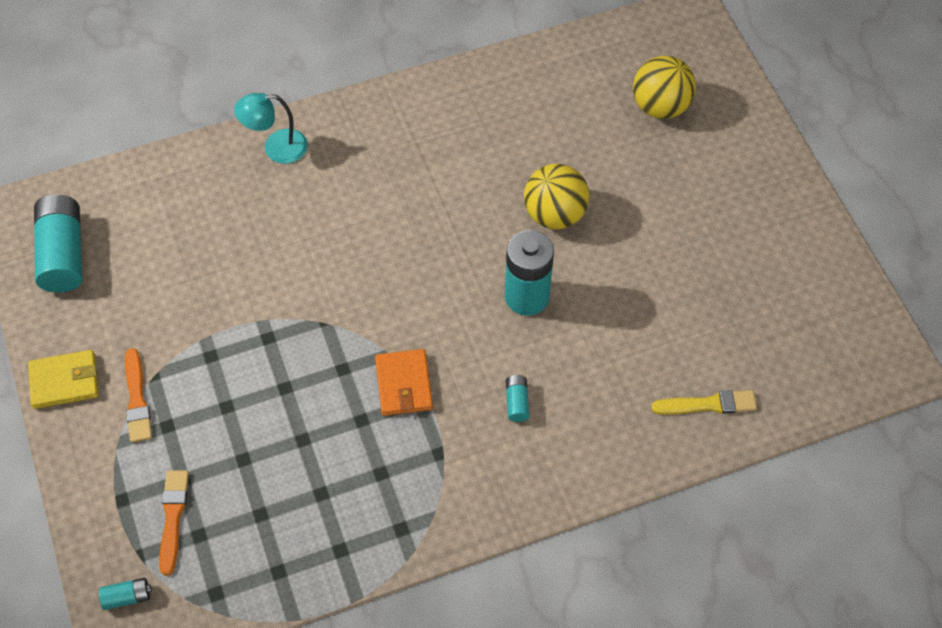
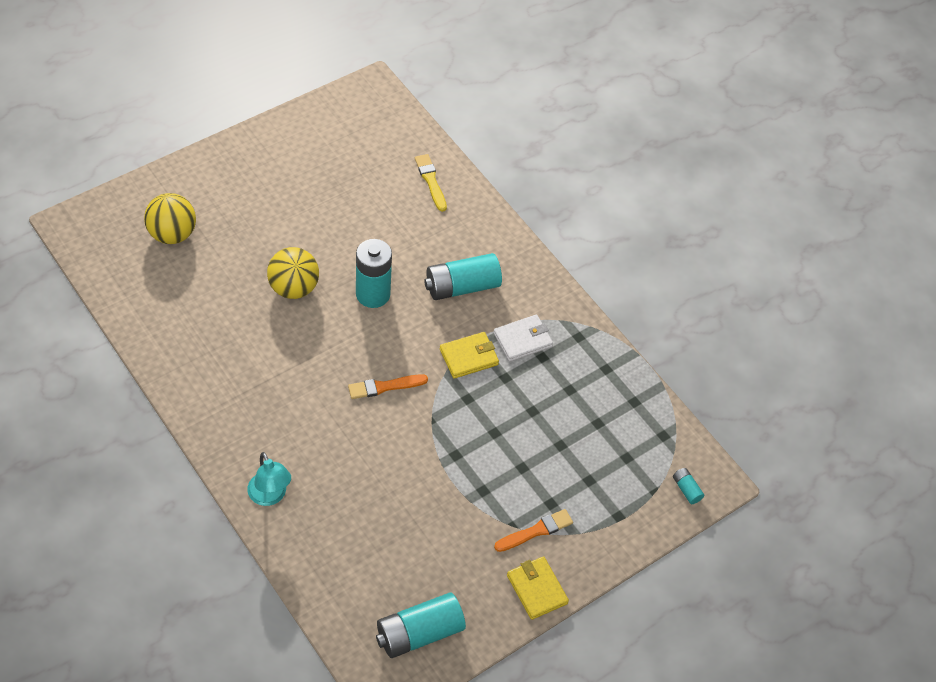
camera: 110 degrees left, 5 degrees down
(173, 517) = (620, 478): orange brush -> orange brush (384, 387)
(403, 384) = (469, 357): orange wallet -> yellow wallet
(413, 455) = (522, 340): none -> white wallet
(517, 402) = (462, 287): turquoise battery -> turquoise battery, size x2.21

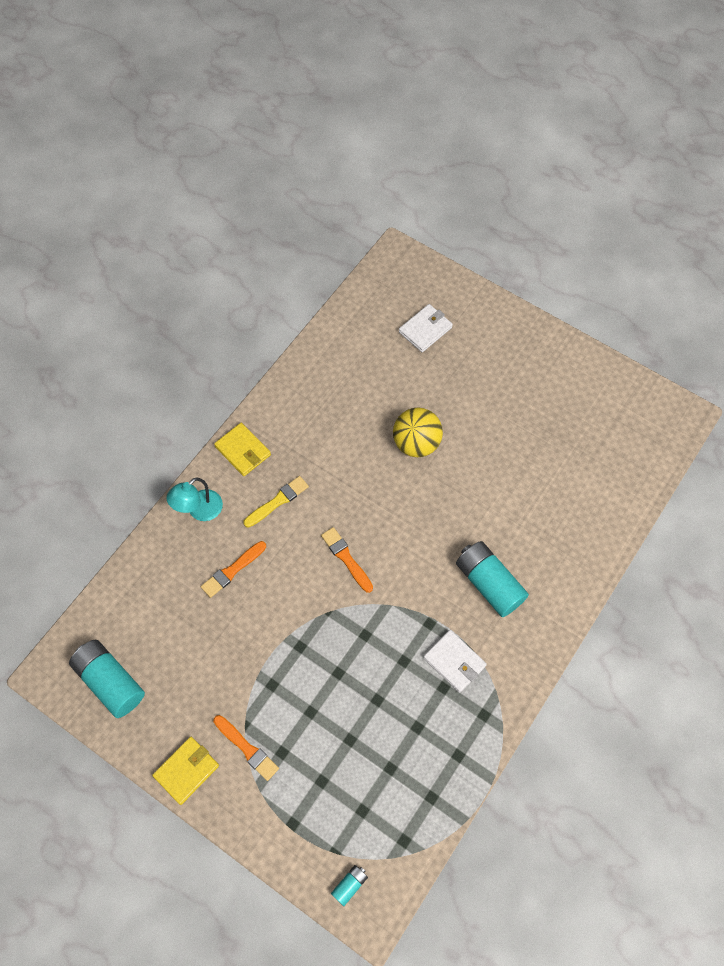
camera: 75 degrees right, 10 degrees up
(172, 234) = (425, 330): yellow ball -> white wallet
(351, 487) = (232, 570): none -> orange brush
(373, 294) = (441, 510): turquoise battery -> none
(431, 181) = (599, 509): yellow brush -> yellow brush (277, 501)
(469, 357) = (411, 619): yellow wallet -> yellow wallet (243, 451)

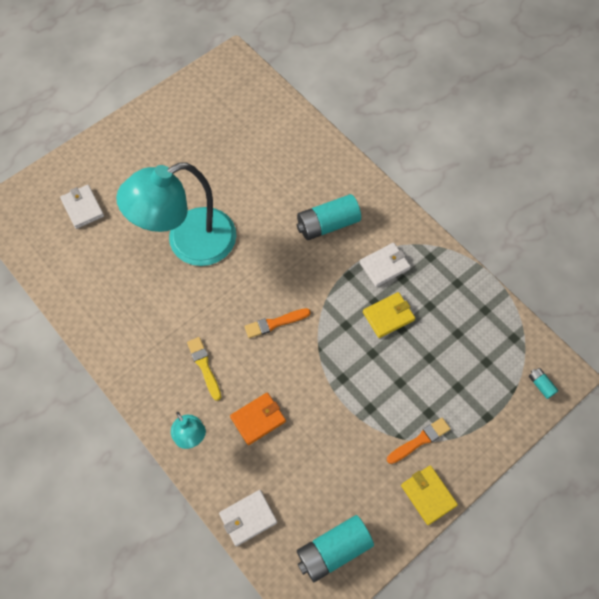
camera: 75 degrees left, 0 degrees up
(128, 589) = (248, 518): none -> white wallet
(232, 570) = (258, 419): orange brush -> orange wallet
(243, 451) = (143, 386): yellow wallet -> yellow wallet (388, 316)
(416, 443) = (188, 243): yellow ball -> turquoise lamp

